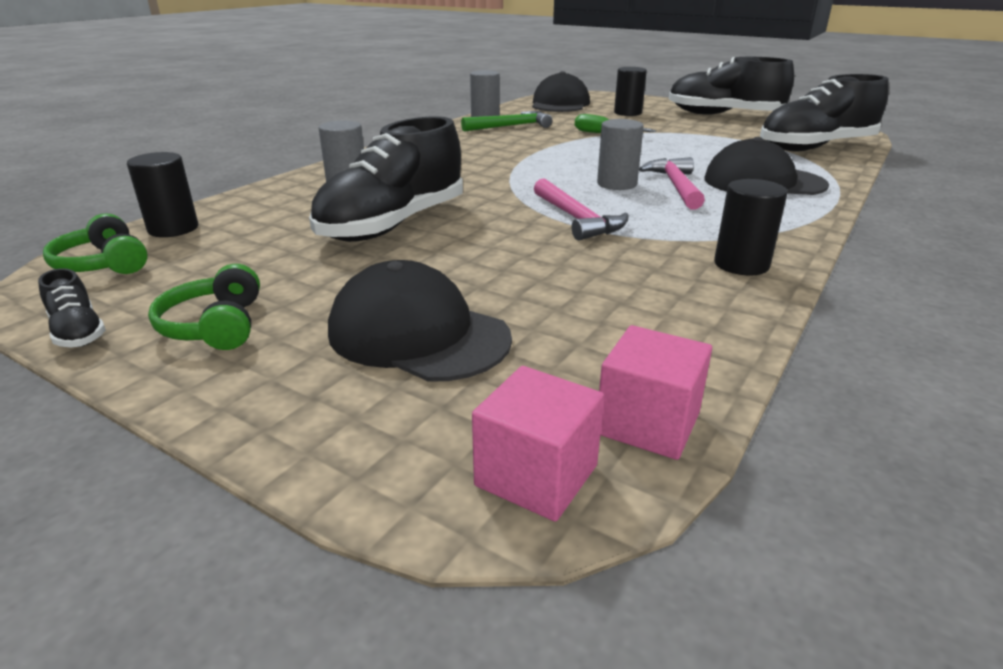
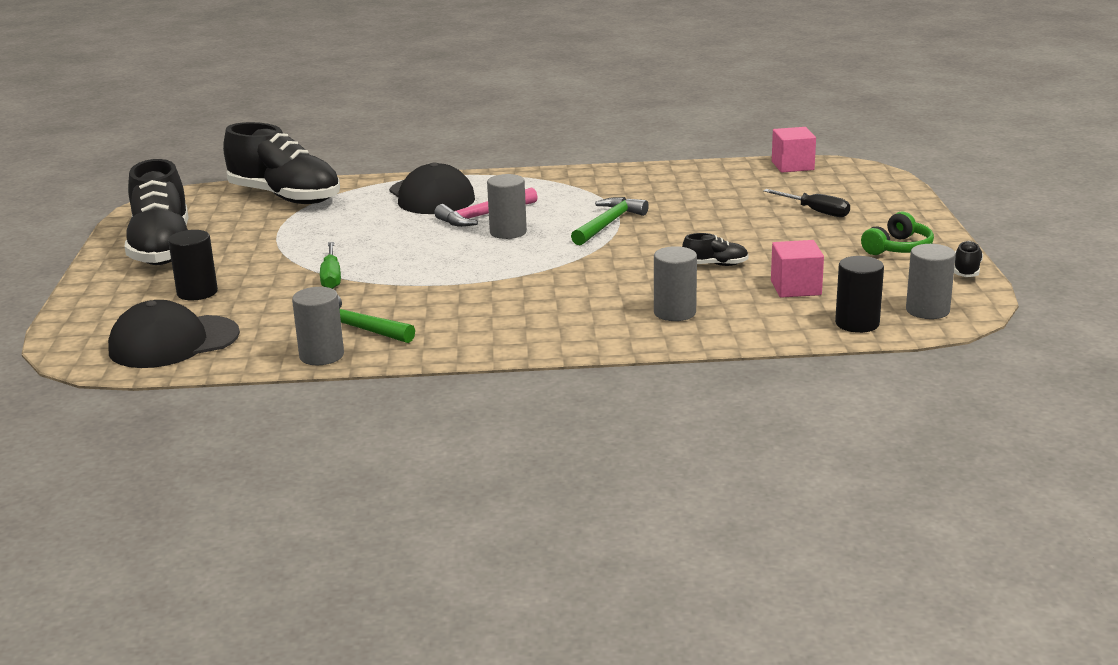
camera: 125 degrees left, 5 degrees down
(103, 264) = (927, 310): green headphones -> grey cylinder
(393, 225) = (715, 265): black shoe -> black shoe, size x0.41
(417, 334) = (815, 211): black cap -> black screwdriver
(536, 475) = (850, 171): pink cube -> pink cube (796, 288)
(576, 219) = (608, 224): pink hammer -> green hammer
(741, 264) = (613, 177): black cylinder -> none

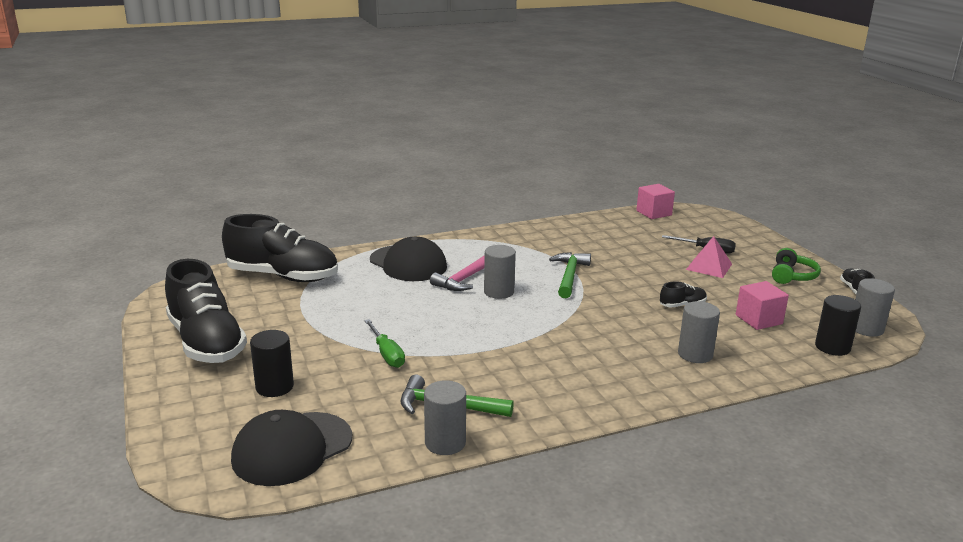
camera: 20 degrees left, 0 degrees up
(797, 229) = (709, 266): none -> pink pyramid

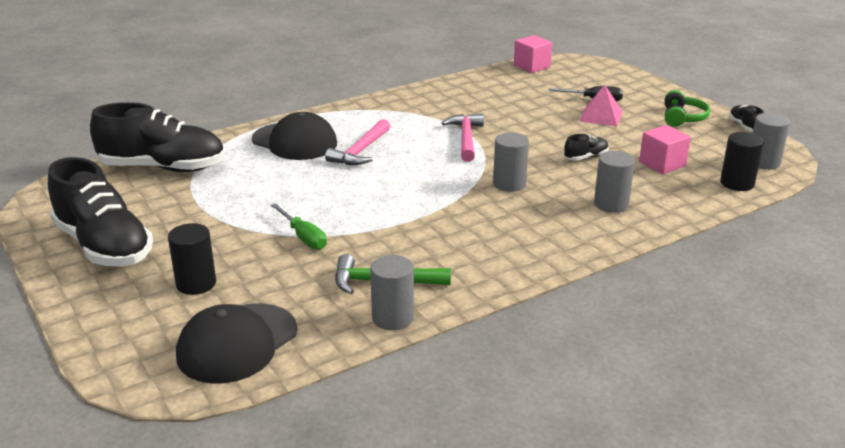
camera: 10 degrees left, 5 degrees up
(499, 292) = (399, 162): grey cylinder -> grey cylinder (509, 184)
(569, 276) = (466, 139): green hammer -> pink hammer

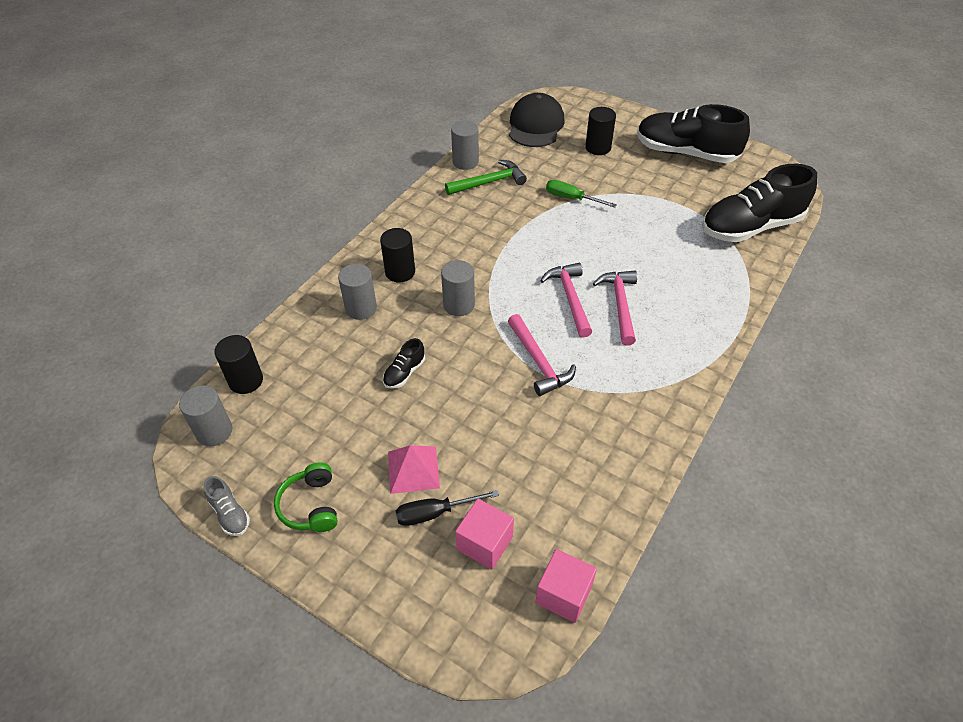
camera: 155 degrees right, 20 degrees up
(295, 141) = (690, 297): black cap -> none
(400, 164) = (570, 298): none -> pink hammer
(556, 222) = (400, 272): none -> black cylinder
(662, 164) = (324, 389): pink cube -> pink cube (484, 543)
(744, 126) = (230, 514): black shoe -> grey shoe

